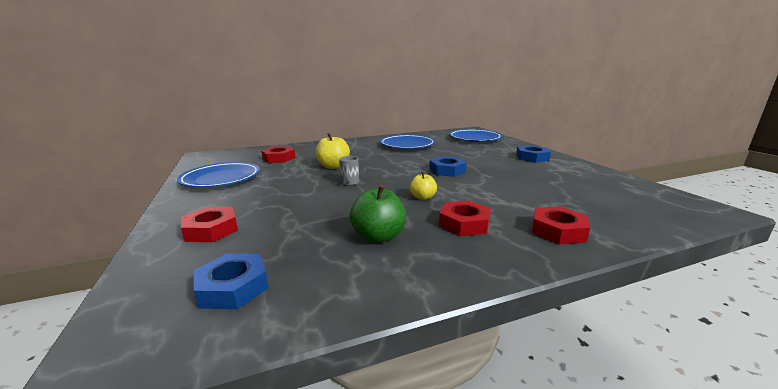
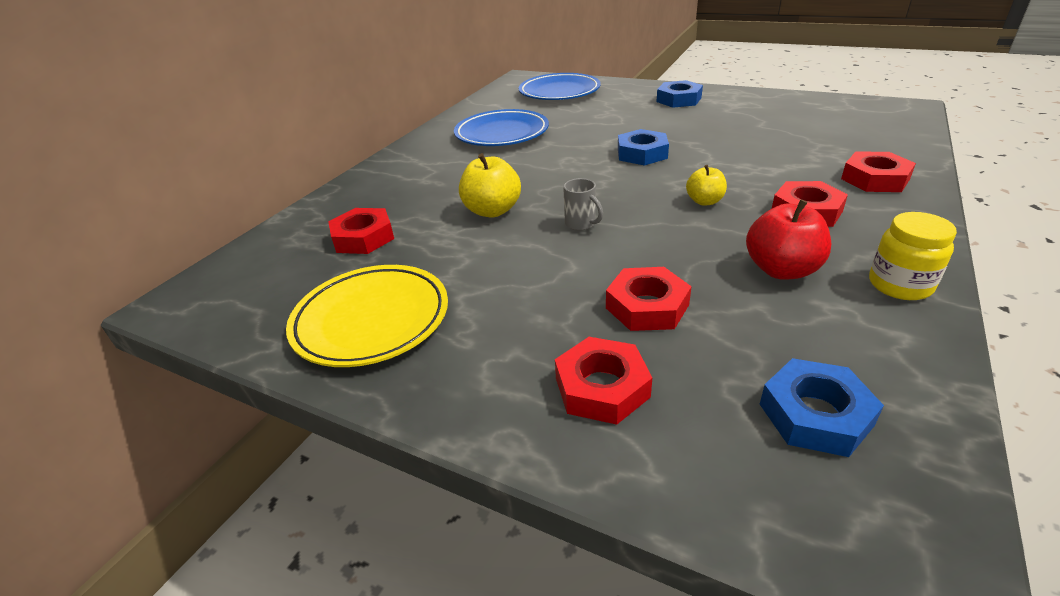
camera: 40 degrees left, 15 degrees up
(221, 179) = (371, 320): blue plate -> yellow plate
(292, 217) = (647, 306): none -> red nut
(378, 236) = (781, 270): green apple -> red apple
(418, 276) = (900, 285): none -> yellow jar

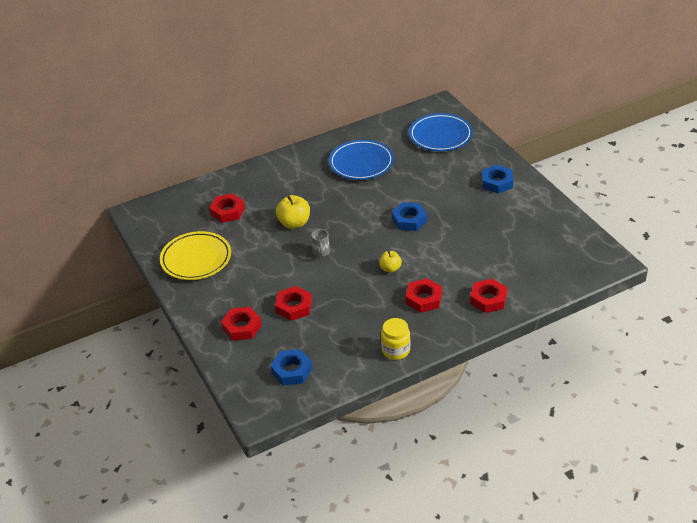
camera: 35 degrees right, 5 degrees up
(781, 270) = (365, 320): red apple -> none

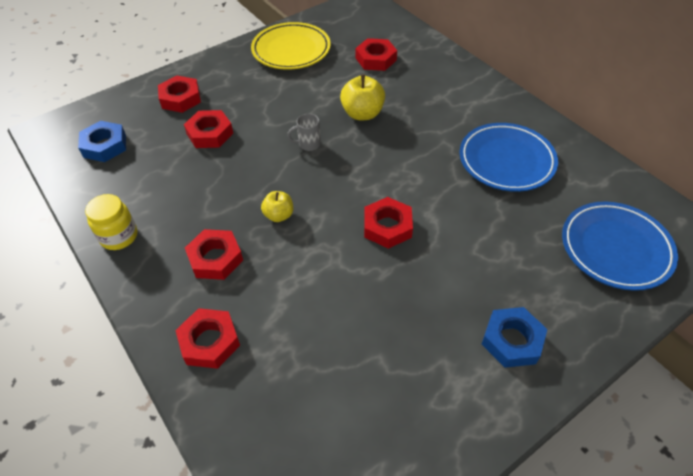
camera: 80 degrees right, 10 degrees up
(409, 220) = (387, 226): blue nut -> red nut

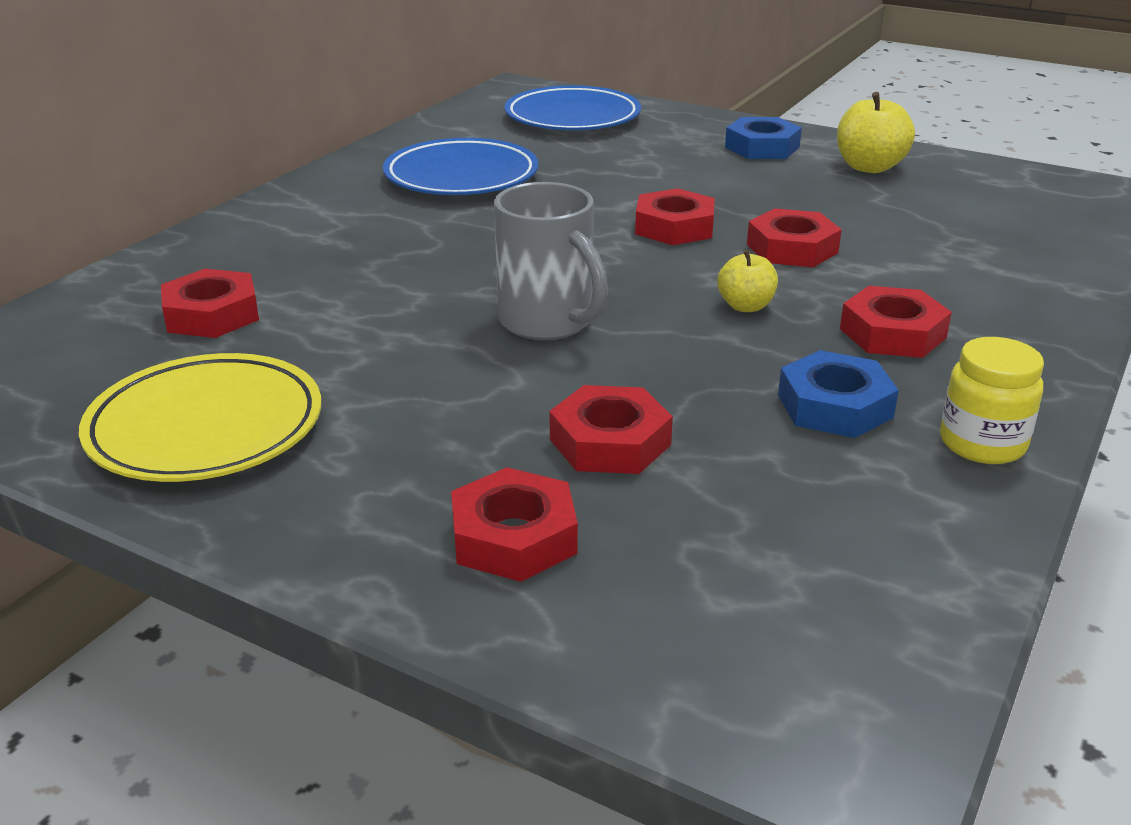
camera: 115 degrees left, 20 degrees down
(105, 146) = (792, 590): blue nut -> blue nut (834, 406)
(209, 342) = (1016, 296): red nut -> red nut (792, 248)
(308, 144) = (548, 323): grey mug -> grey mug, size x1.98
(362, 114) = (418, 292): yellow apple -> yellow apple (869, 167)

